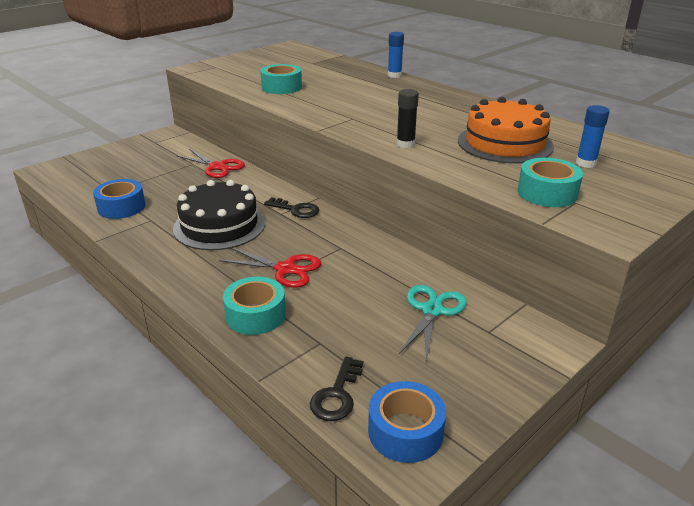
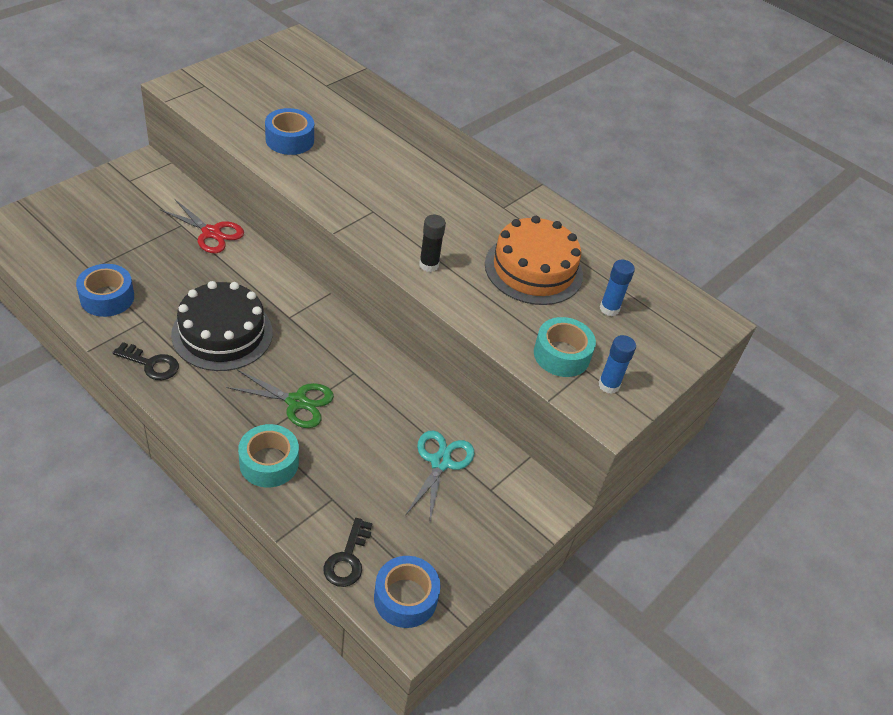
camera: 10 degrees left, 15 degrees up
(281, 87) = (289, 140): turquoise tape -> blue tape
(285, 269) = (296, 402): red scissors -> green scissors
(296, 210) = (305, 312): black key -> black key (151, 364)
(394, 75) = (425, 123): blue glue stick -> blue glue stick (608, 385)

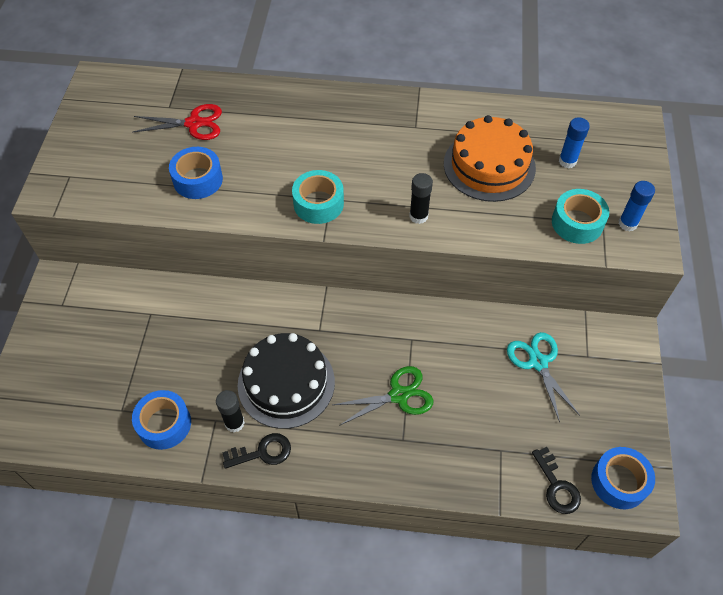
camera: 30 degrees left, 10 degrees up
(154, 332) = (234, 423): none -> black glue stick
(211, 233) = (182, 302): red scissors -> red scissors (194, 123)
(269, 463) = (431, 459): turquoise tape -> turquoise tape (318, 203)

